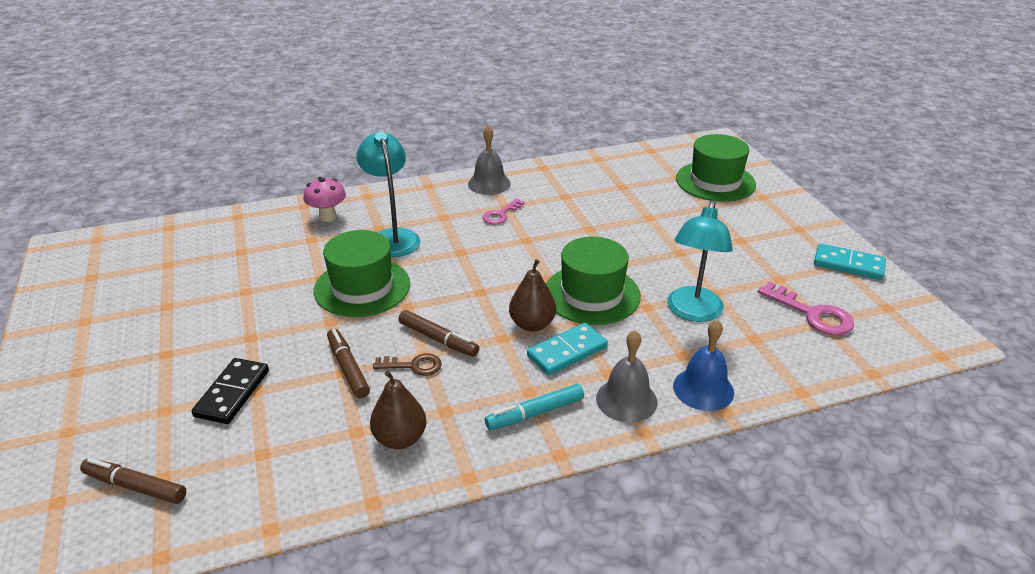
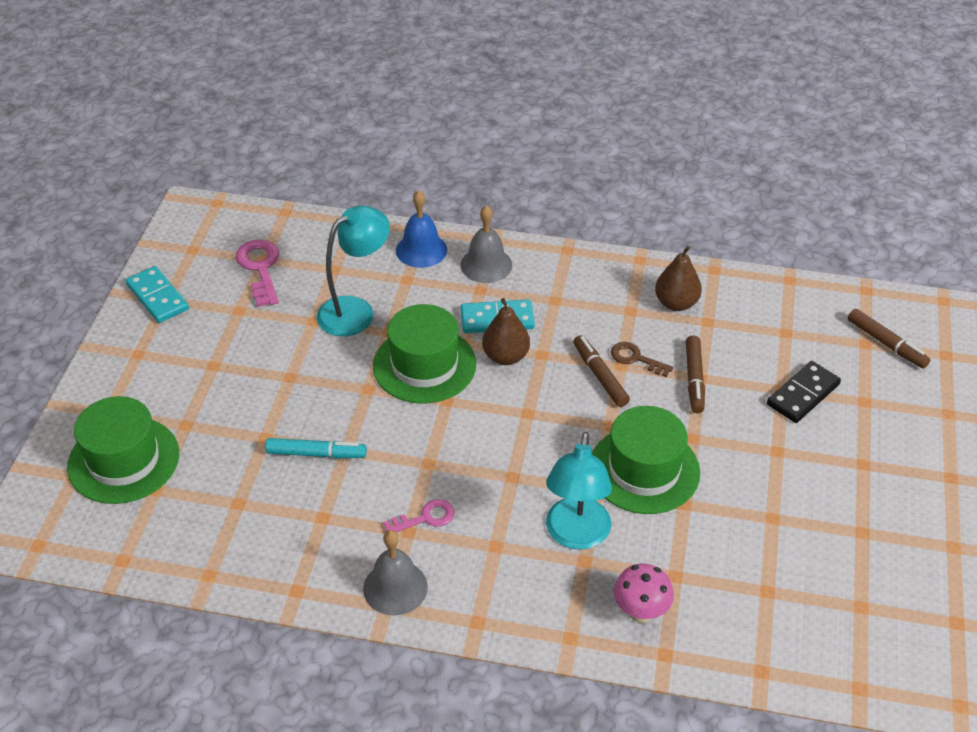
camera: 150 degrees left, 10 degrees up
(535, 413) = (563, 282): turquoise marker -> turquoise marker (316, 454)

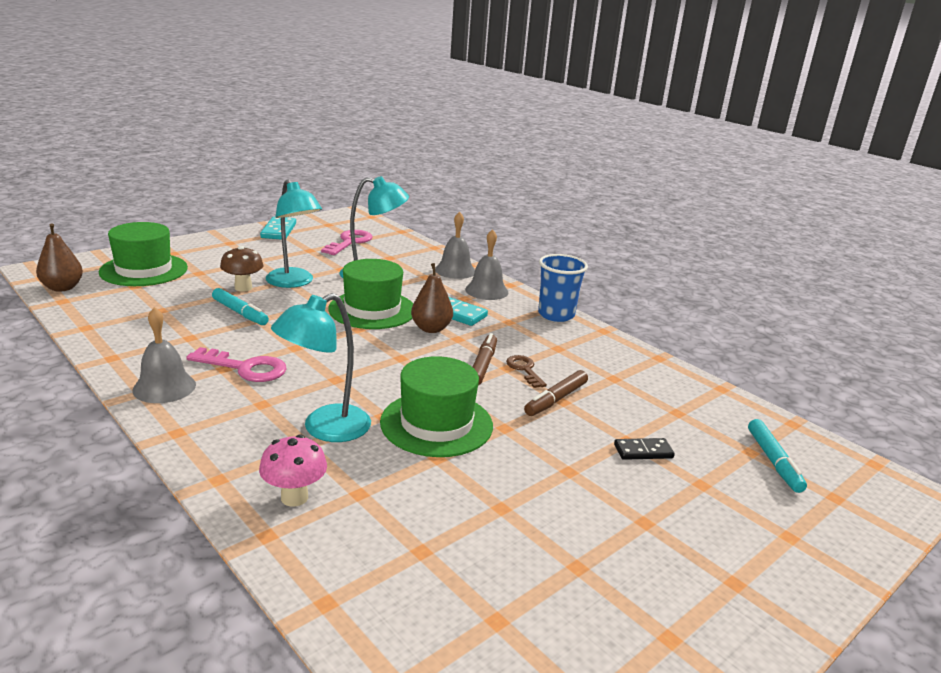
camera: 35 degrees right, 20 degrees down
(264, 416) = (243, 288): none -> brown mushroom
(300, 374) = (294, 282): none -> turquoise lamp
(421, 250) = (455, 270): blue bell -> grey bell
(425, 518) = (245, 368): pink key -> pink key, size x1.57
(581, 262) = (556, 315): none -> blue cup
(676, 303) = (600, 359): brown pear -> brown pear (62, 288)
(802, 394) = (643, 451): black domino -> black domino, size x0.66
(886, 344) = (773, 461): brown marker -> turquoise marker

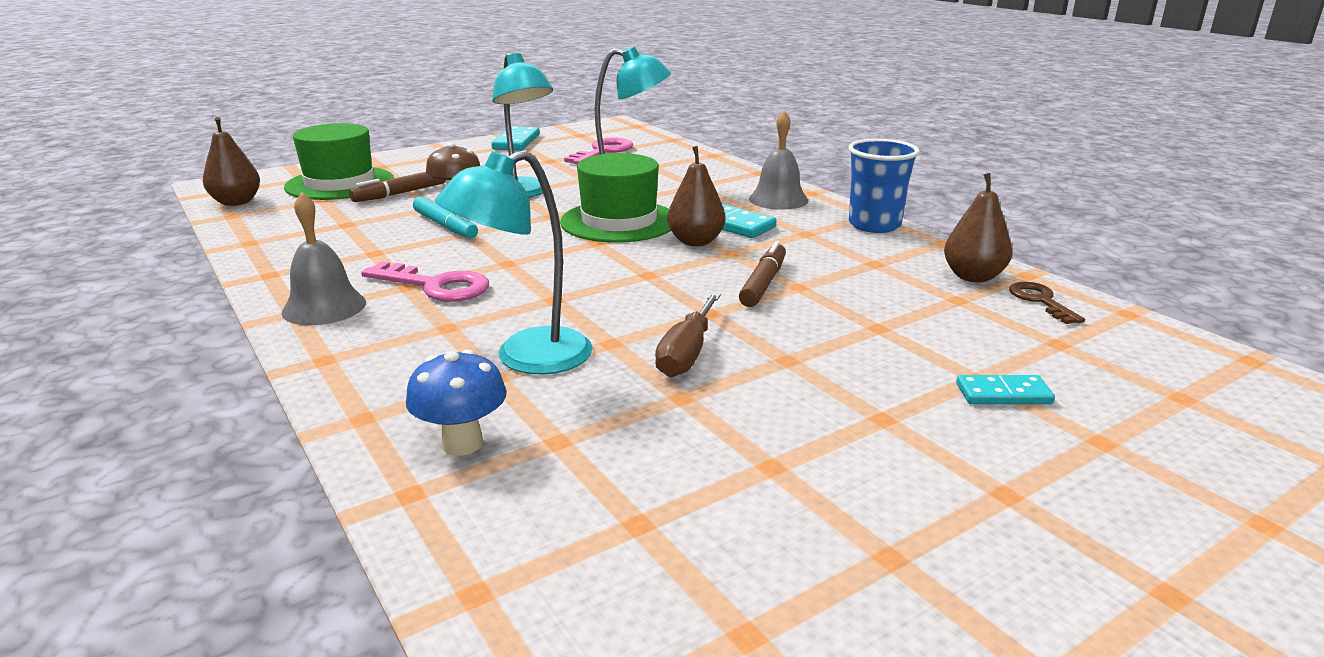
camera: 10 degrees right, 0 degrees up
(294, 497) = (462, 444): pink mushroom -> blue mushroom
(436, 424) = (687, 353): green hat -> brown screwdriver
(455, 270) = (737, 178): grey bell -> none
(524, 370) = (823, 289): brown key -> brown key (1040, 301)
(556, 399) = (868, 325): brown marker -> brown marker (400, 193)
(623, 359) = (973, 277): none -> brown pear
(643, 451) = (1003, 394): black domino -> turquoise domino
(773, 461) = (1223, 411): turquoise marker -> none

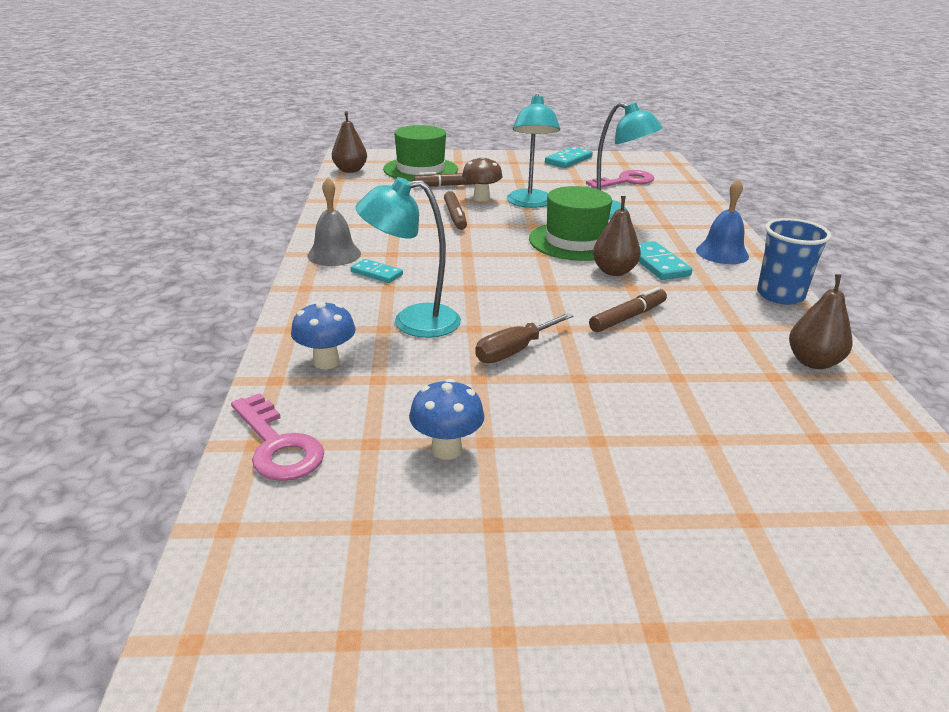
camera: 30 degrees right, 5 degrees up
(436, 286) = (408, 258): pink key -> pink key (278, 445)
(445, 226) = (455, 216): turquoise marker -> brown marker
(740, 493) = (446, 449): none -> blue mushroom
(778, 199) = (722, 253): grey bell -> blue bell
(1003, 394) = (713, 457): turquoise domino -> turquoise domino (376, 273)
(1040, 301) = (850, 400): brown key -> none

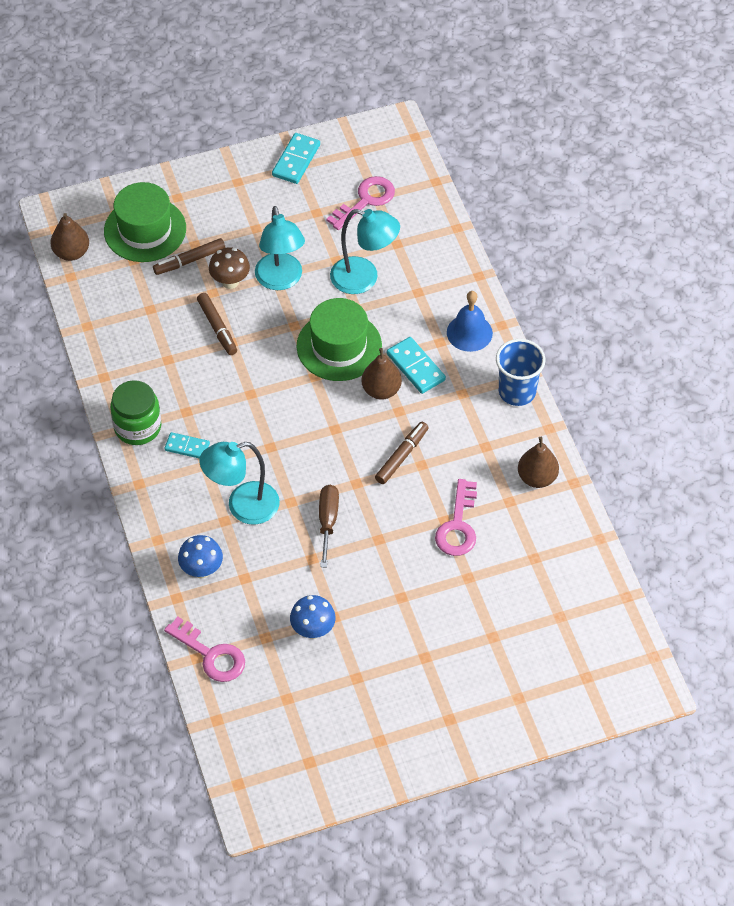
camera: 15 degrees left, 25 degrees up
(334, 254) = (137, 427): grey bell -> green jar
(514, 351) = (328, 521): brown screwdriver -> brown screwdriver turned 150 degrees clockwise
(696, 385) = (458, 525): none -> pink key

